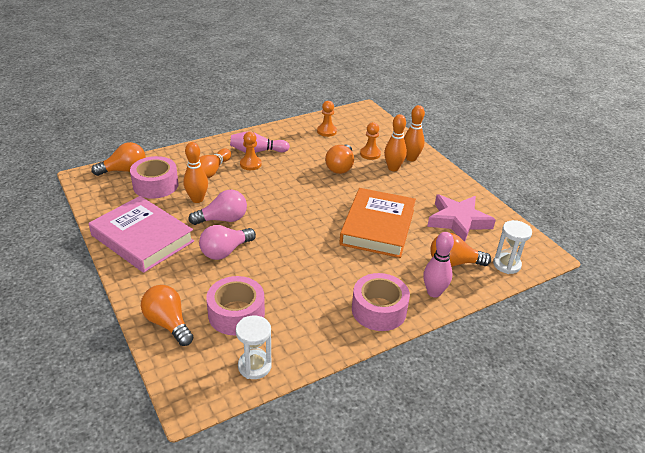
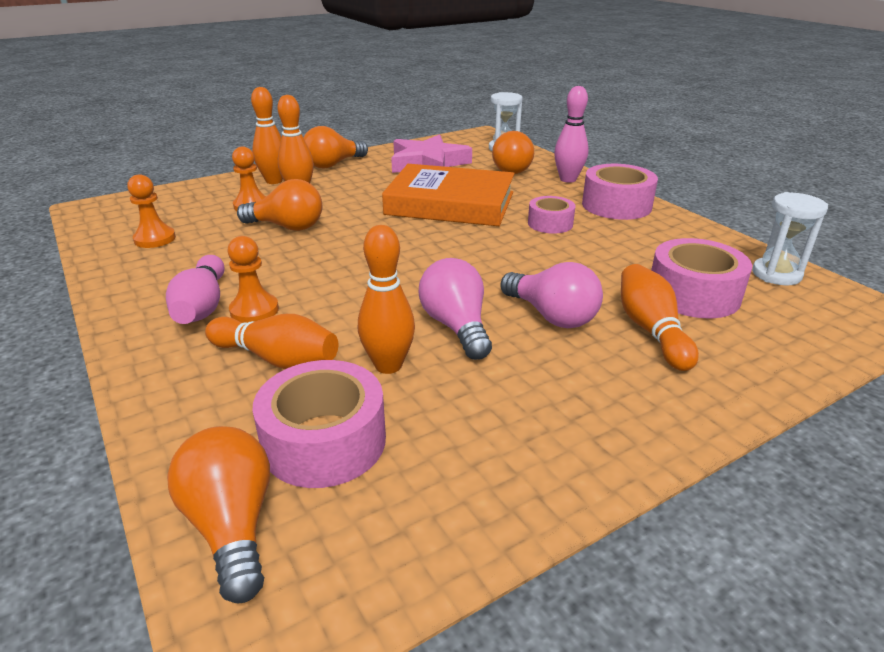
camera: 90 degrees left, 5 degrees down
(142, 238) = (550, 426): pink book -> none
(168, 323) = (764, 354): orange light bulb -> orange light bulb (333, 164)
(202, 285) = (651, 330): none -> orange bowling pin
(344, 269) = (550, 223): none -> pink tape

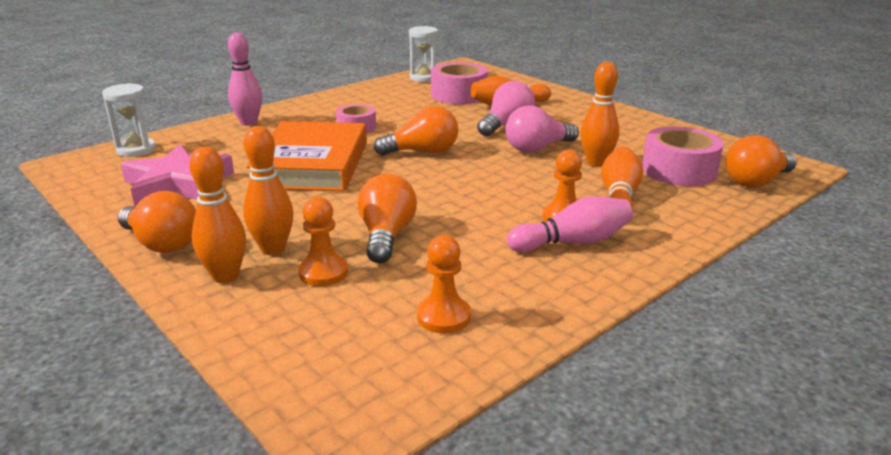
camera: 100 degrees left, 5 degrees down
(510, 169) = (211, 144): orange light bulb -> orange light bulb (423, 152)
(616, 205) = (314, 108): pink tape -> none

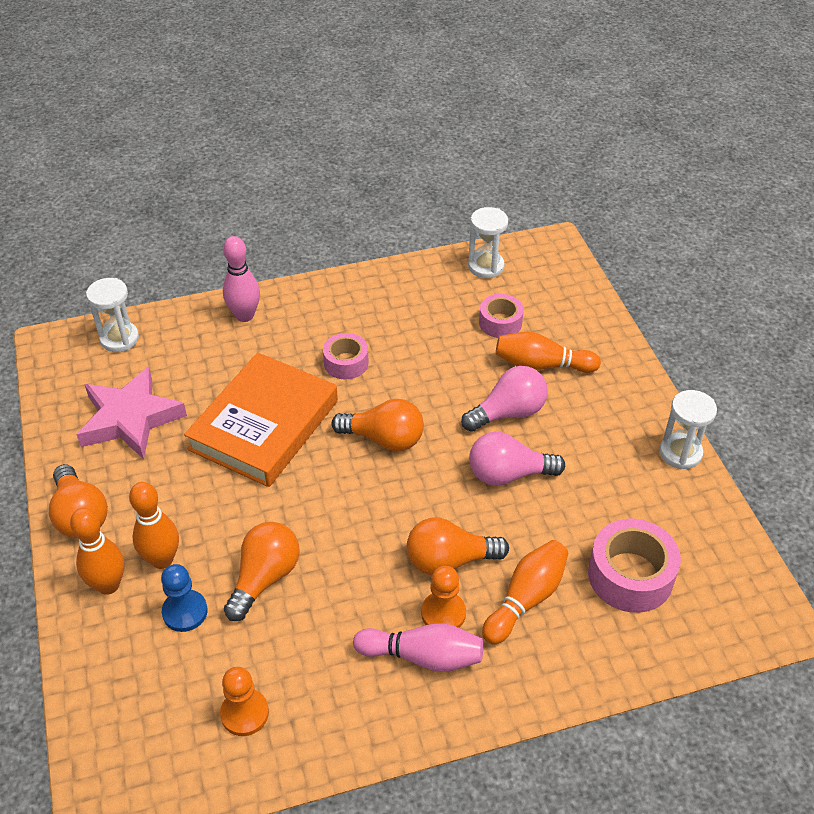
camera: 25 degrees right, 20 degrees up
(323, 272) = (185, 612): orange pawn -> blue pawn
(458, 95) = (500, 323): pink tape -> pink tape, size x0.62
(596, 163) = (551, 526): orange bowling pin -> none
(644, 119) = (680, 453): none -> white hourglass
(756, 181) = (699, 629): orange light bulb -> orange light bulb (449, 560)

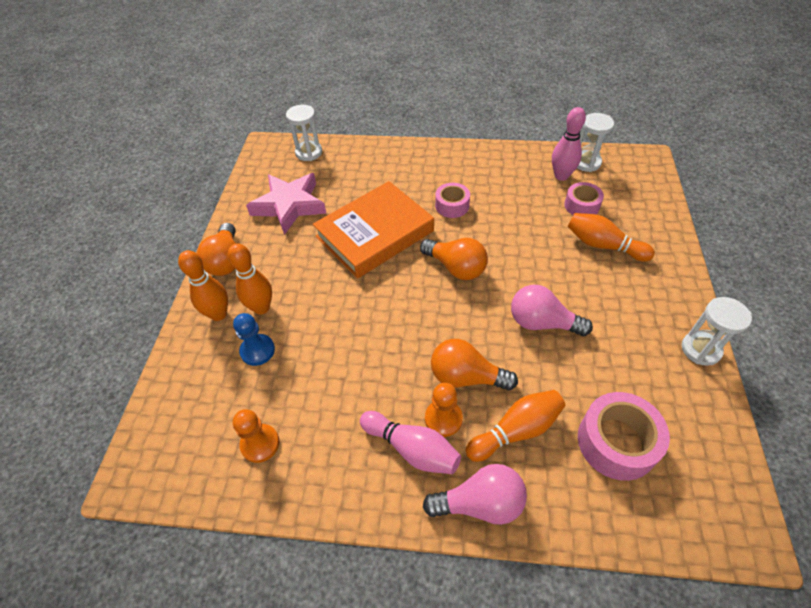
camera: 25 degrees right, 5 degrees up
(244, 315) = (396, 157): pink bowling pin -> pink bowling pin (561, 176)
(264, 578) = (323, 344): orange light bulb -> none
(508, 413) = (561, 274): pink light bulb -> pink light bulb (480, 503)

